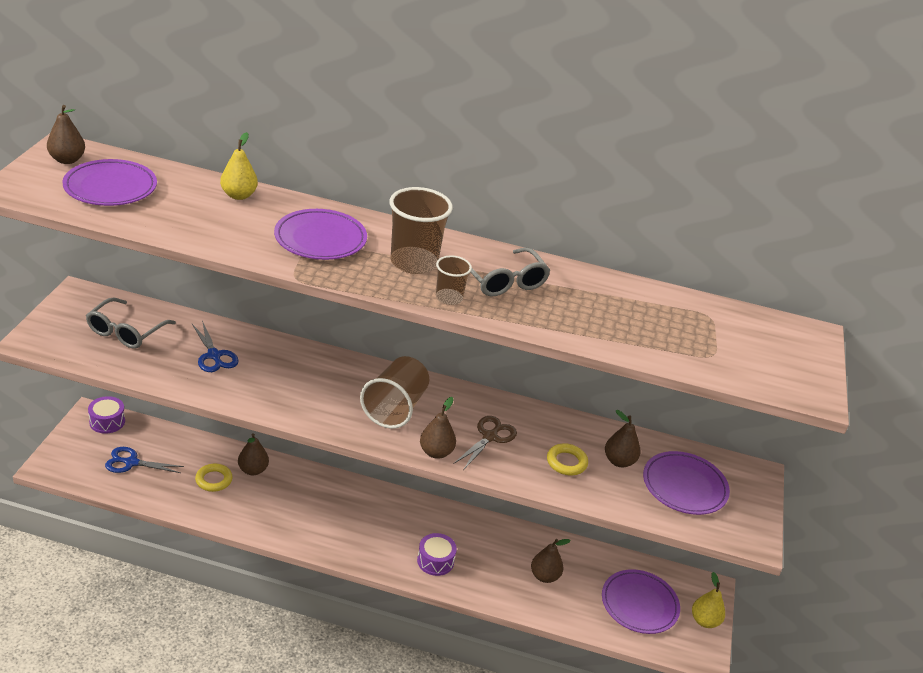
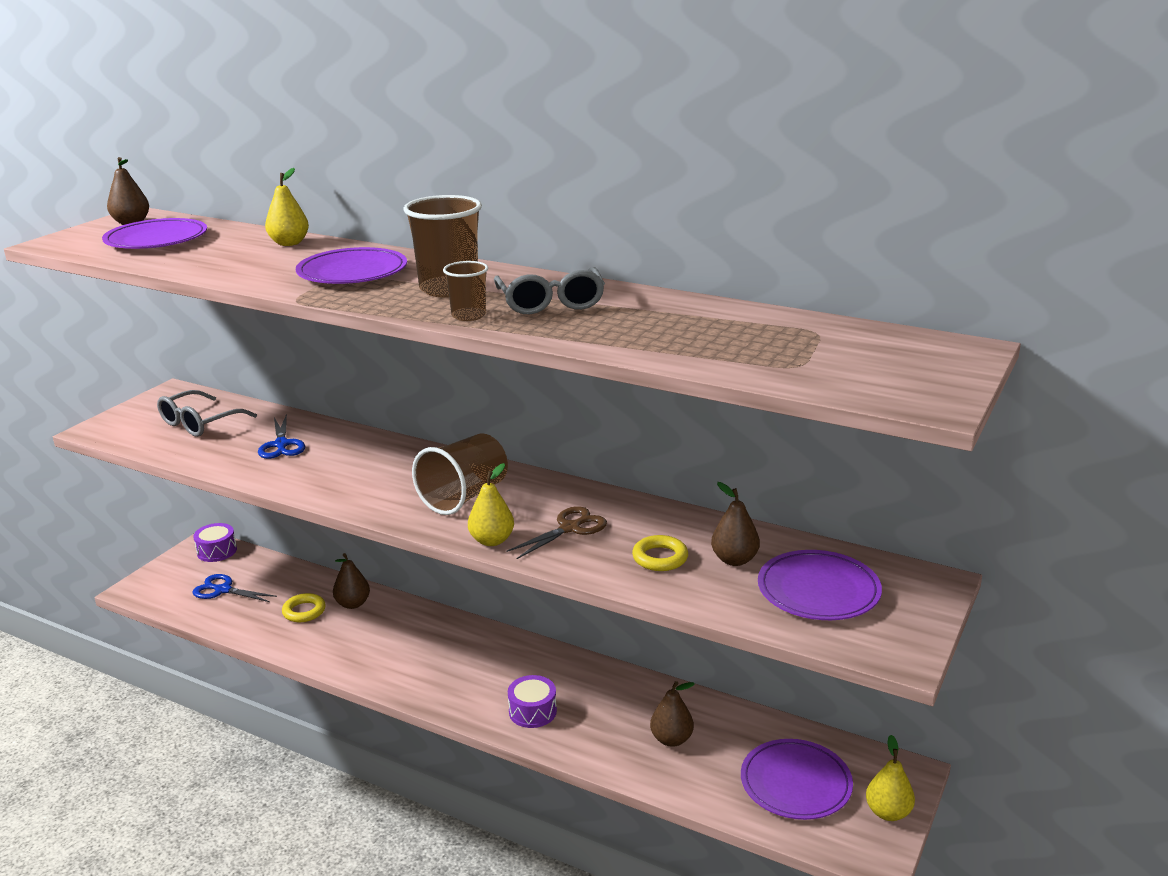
camera: 20 degrees right, 10 degrees down
(436, 452) = (492, 540): brown pear -> yellow pear

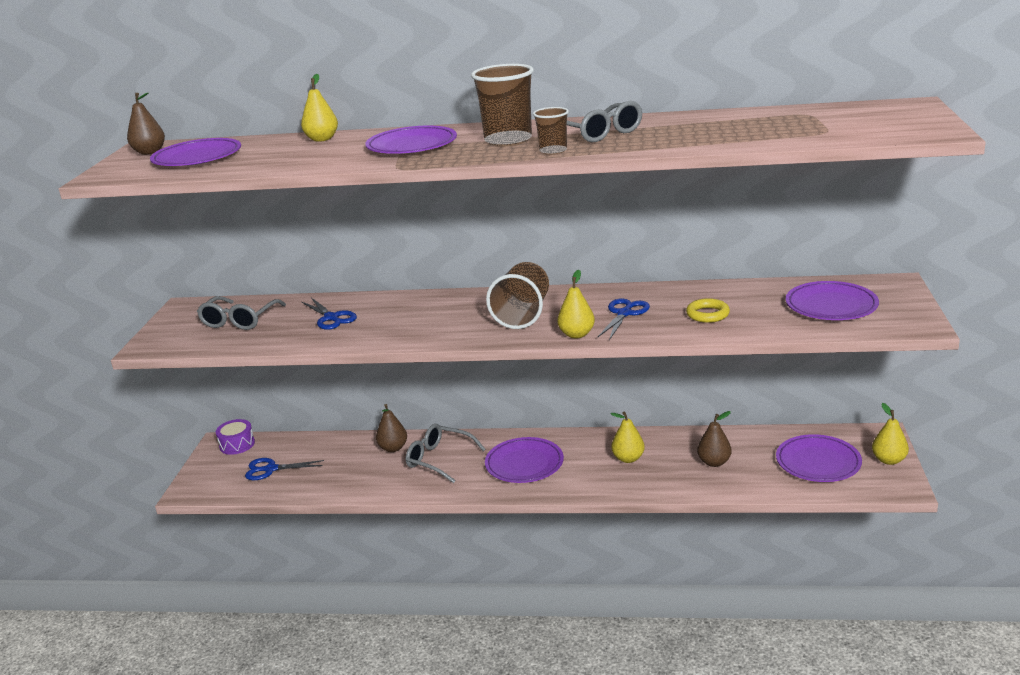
camera: 20 degrees left, 0 degrees up
(304, 611) = (357, 464): yellow ring -> none
(385, 633) = (439, 459): none -> grey glasses
(465, 668) = (524, 464): none -> purple plate
(532, 711) = (601, 475): purple drum -> none
(570, 528) = (624, 314): brown scissors -> blue scissors
(579, 700) = (628, 458): none -> yellow pear
(734, 560) = (758, 303): brown pear -> none

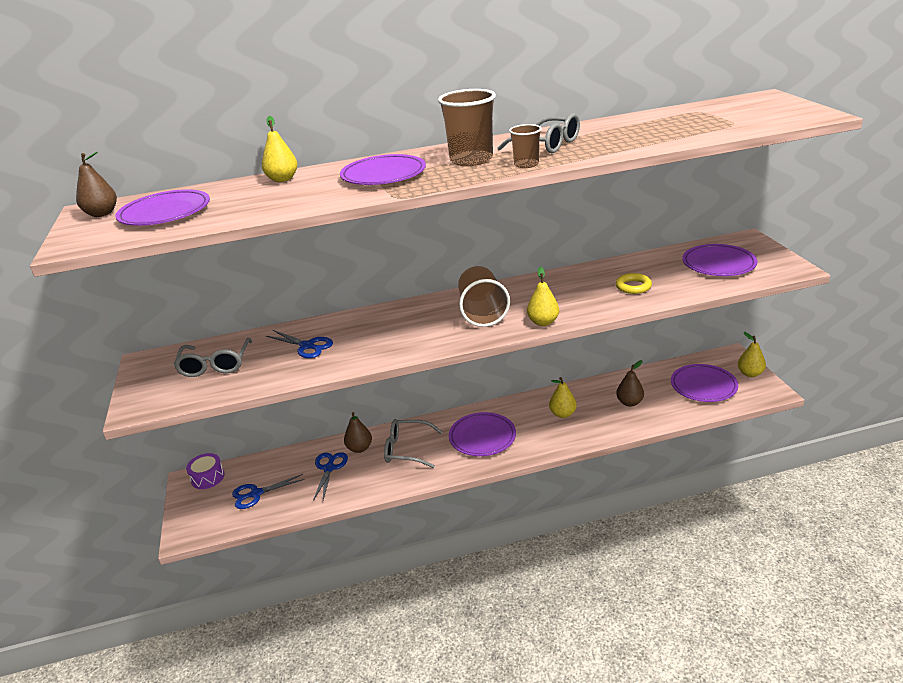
camera: 20 degrees left, 5 degrees up
(624, 314) = (566, 297): blue scissors -> blue scissors (329, 468)

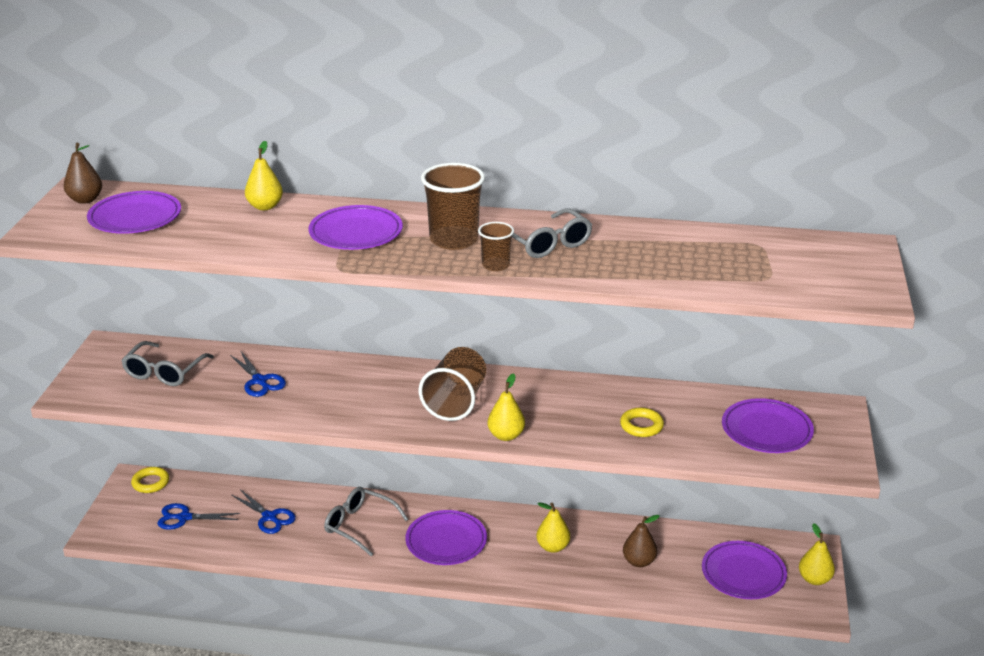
camera: 20 degrees right, 0 degrees up
(208, 477) = (150, 483): purple drum -> yellow ring
(329, 468) = (269, 517): blue scissors -> blue scissors turned 105 degrees clockwise
(359, 448) = (313, 506): brown pear -> none

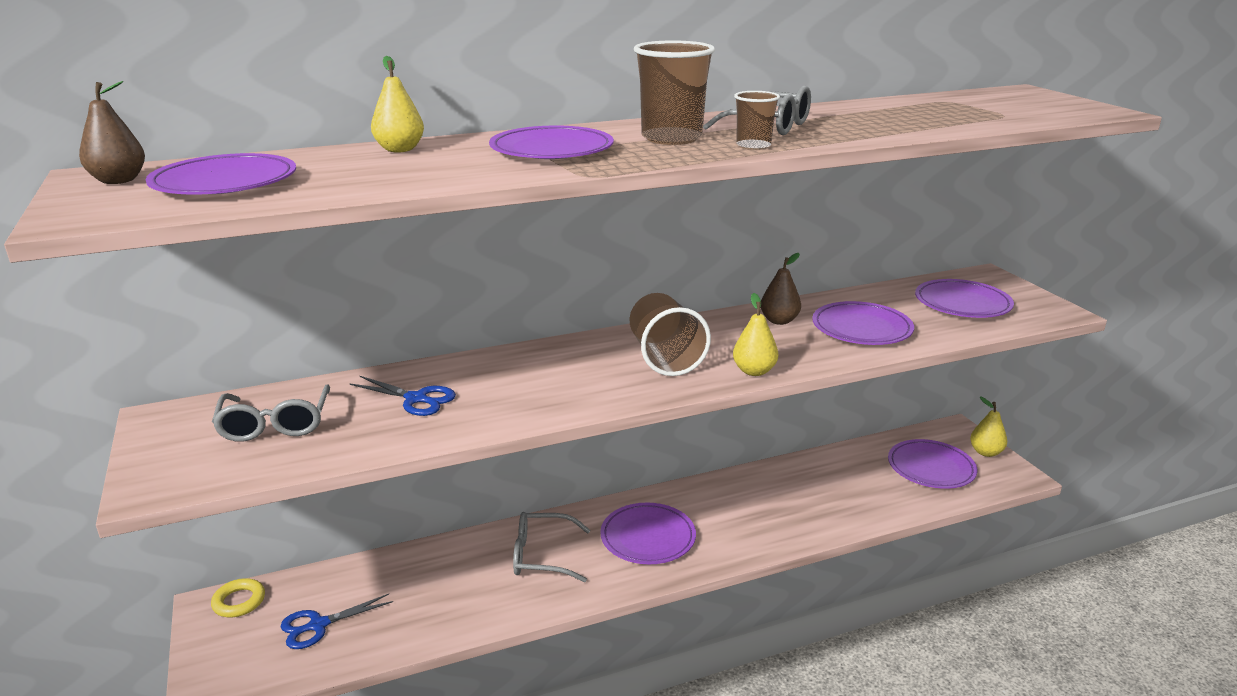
camera: 30 degrees left, 5 degrees down
(269, 517) = (428, 585): blue scissors -> none
(553, 547) = (753, 505): yellow pear -> none
(639, 562) = (840, 489): brown pear -> brown pear (779, 321)
(641, 426) = (861, 328): yellow ring -> purple plate

